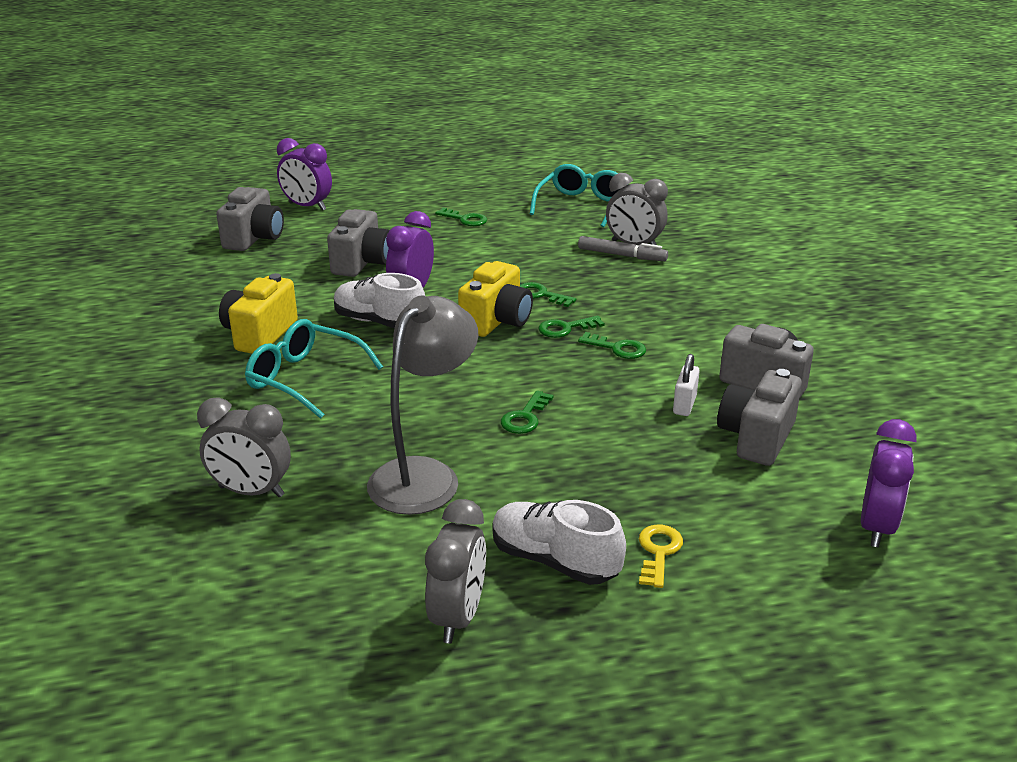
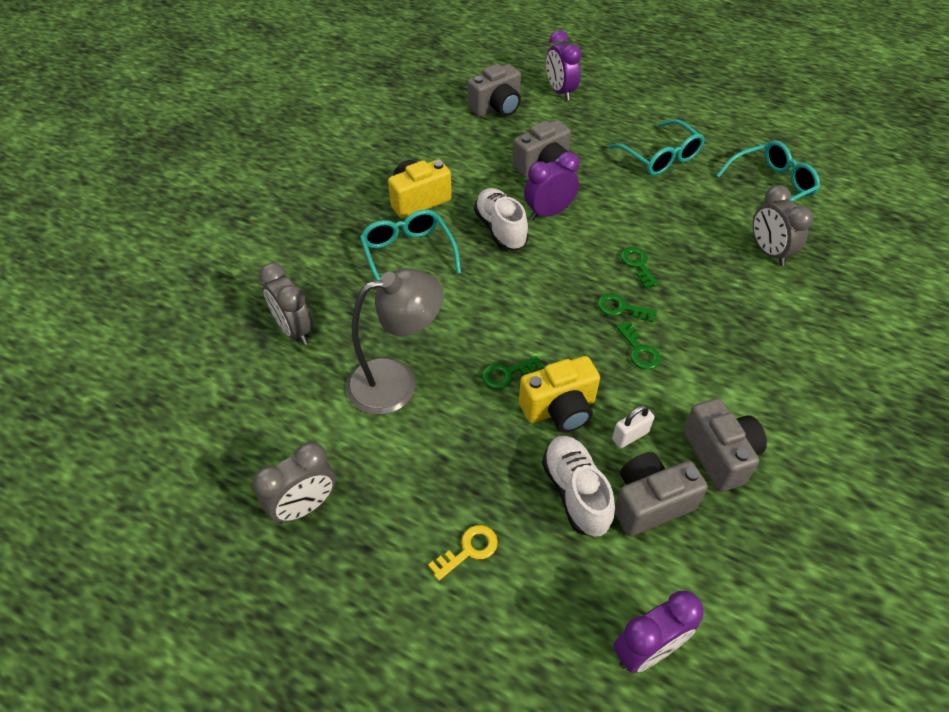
camera: 40 degrees right, 20 degrees up
(465, 219) = (660, 157): green key -> turquoise glasses
(497, 321) = (579, 273): yellow camera -> yellow camera (559, 409)
(554, 560) = (399, 507): white shoe -> white shoe (575, 492)
(622, 255) = (746, 257): grey marker -> none

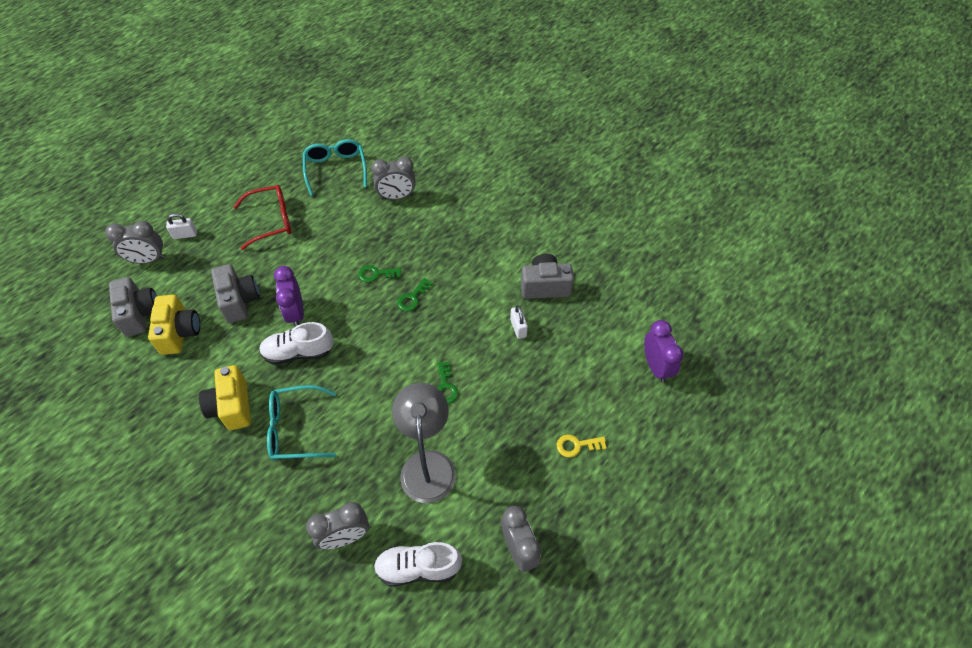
camera: 75 degrees left, 5 degrees up
(469, 550) = (577, 445): yellow key -> yellow key turned 75 degrees counterclockwise
(559, 409) = (485, 362): yellow camera -> yellow camera (180, 333)
(560, 92) = (148, 260): purple clock -> grey clock
(575, 492) = (551, 372): white shoe -> white shoe (418, 568)
(604, 104) = (185, 235): none -> white padlock
(639, 350) = (453, 300): green key -> none
(650, 503) = (568, 334): grey camera -> none
(660, 157) = (271, 221): turquoise glasses -> red glasses

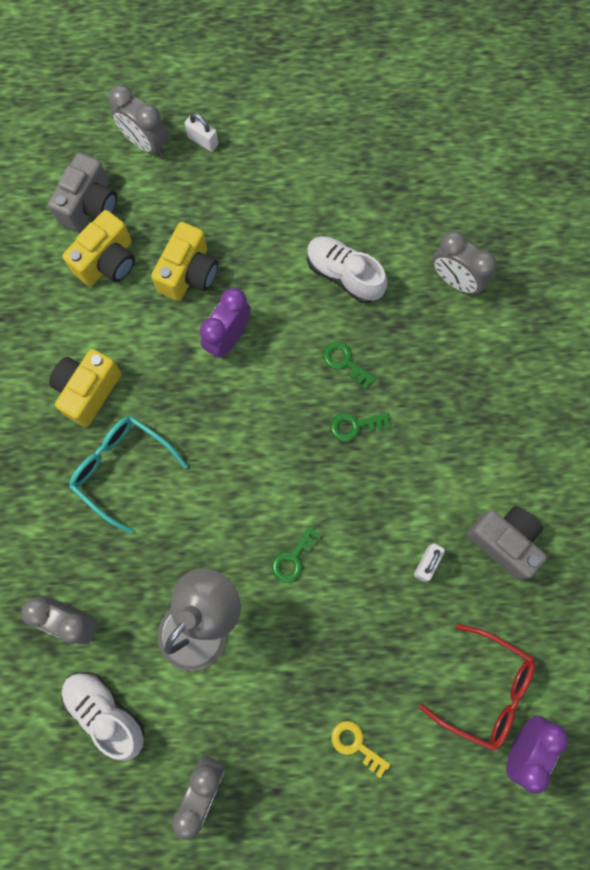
camera: 45 degrees right, 20 degrees up
(239, 301) = (189, 273): grey camera -> yellow camera
(271, 221) = (300, 197): red glasses -> red glasses (486, 690)
(298, 352) = (193, 386): white shoe -> white shoe (344, 275)
(336, 169) = (423, 183): turquoise glasses -> none

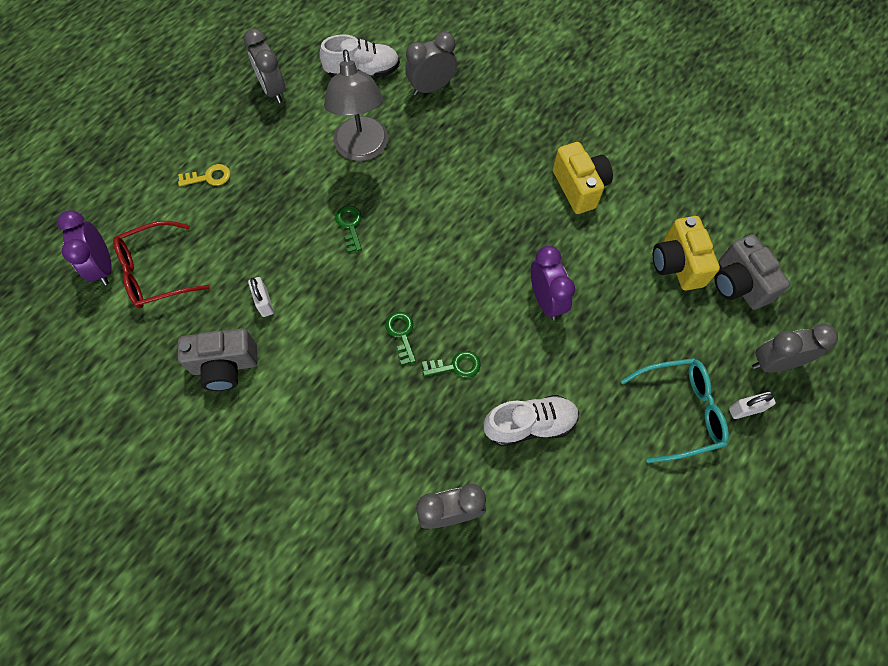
camera: 130 degrees right, 10 degrees down
(122, 469) = (504, 171): turquoise glasses -> turquoise glasses (680, 411)
(189, 273) = (623, 311): yellow camera -> none
(355, 426) = (401, 334): green key -> green key turned 45 degrees counterclockwise

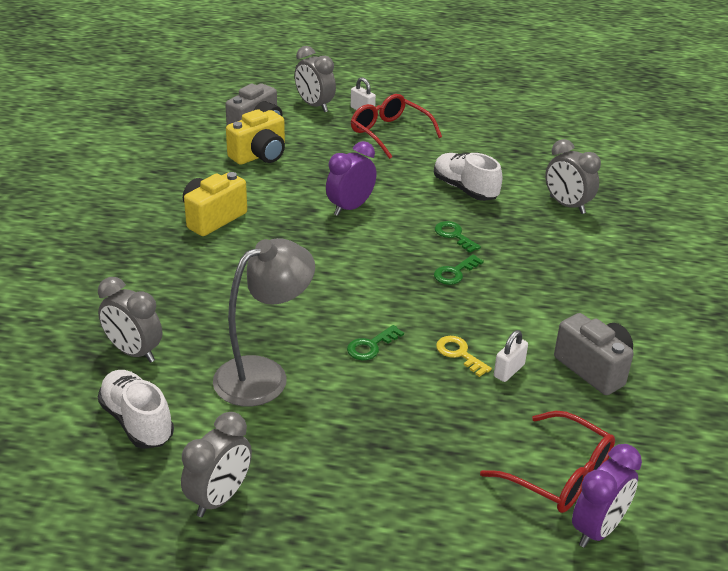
camera: 120 degrees left, 30 degrees down
(209, 177) = (401, 494): yellow key -> yellow key (459, 354)
(680, 411) = (389, 133): turquoise glasses -> red glasses

